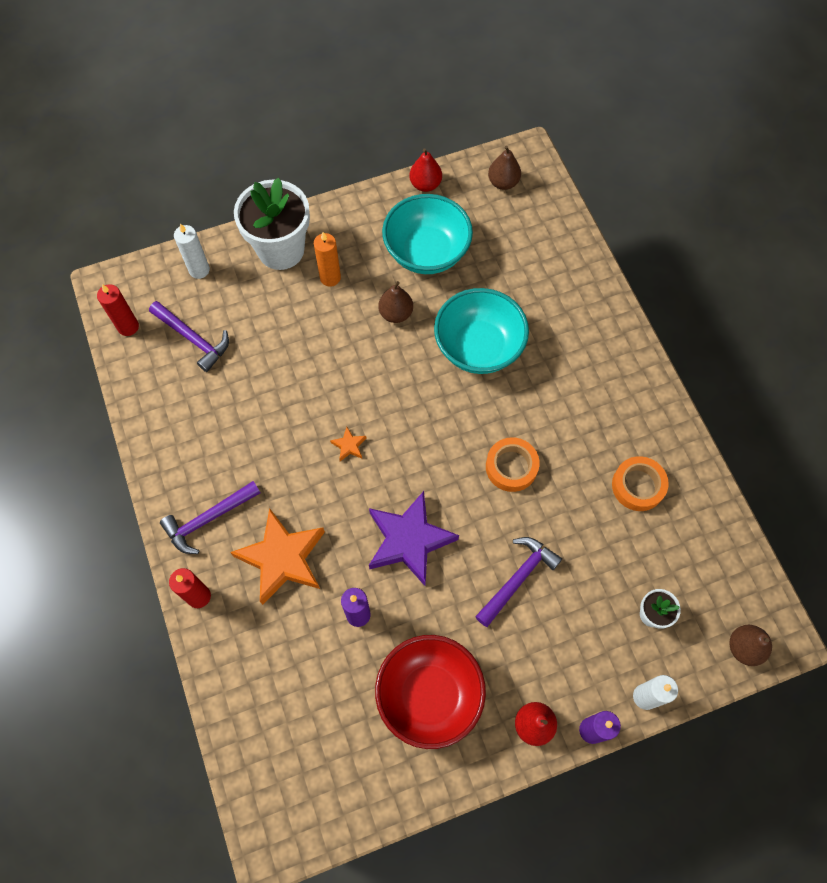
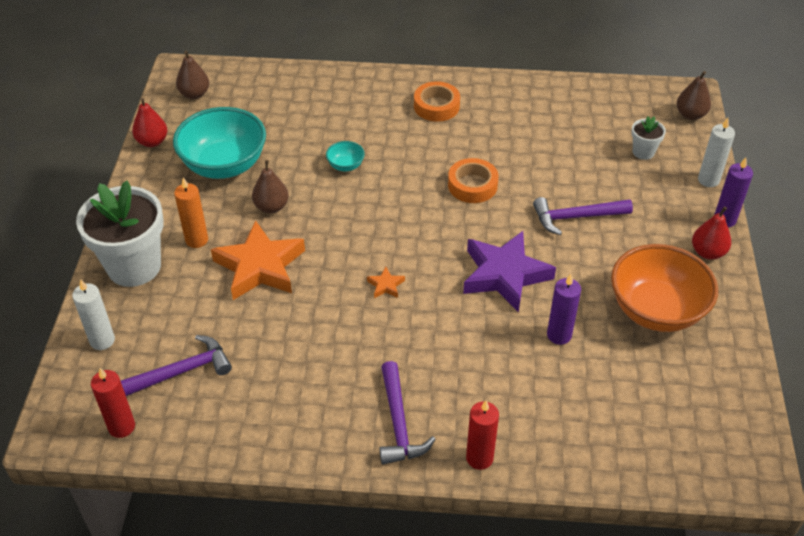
camera: 65 degrees left, 20 degrees down
(282, 558) = (474, 374): orange star -> orange star (260, 266)
(429, 695) = (656, 310): red bowl -> orange bowl
(478, 347) = (345, 165): turquoise bowl -> turquoise bowl, size x0.43
(517, 579) = (576, 217): purple hammer -> purple hammer turned 75 degrees counterclockwise
(638, 486) = (532, 120): orange tape -> orange tape (436, 106)

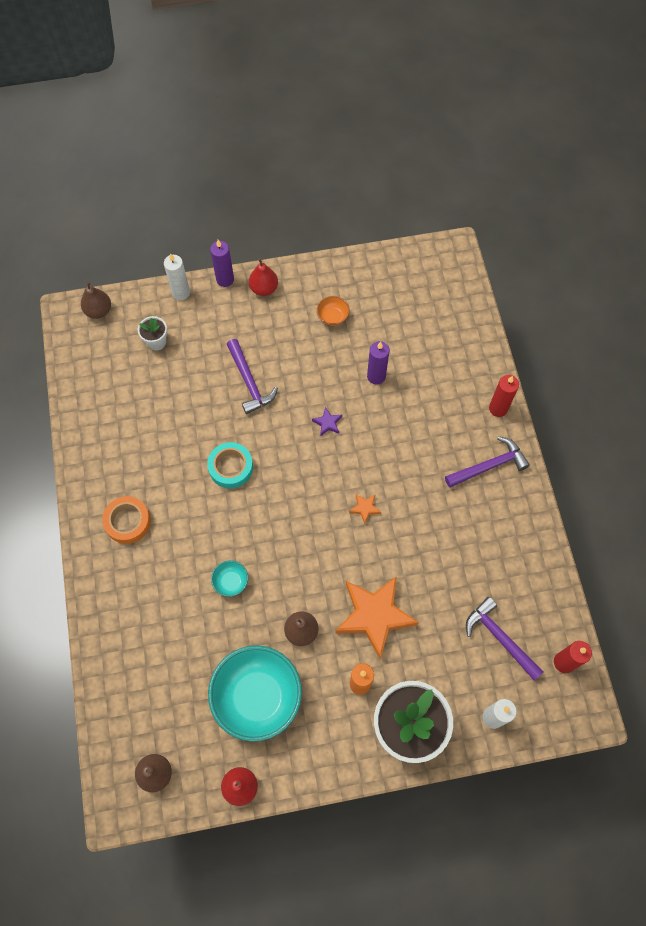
camera: 105 degrees left, 20 degrees up
(472, 185) = (231, 467): orange tape -> turquoise tape
(504, 275) = (327, 423): purple star -> purple star, size x0.40
(656, 310) = (332, 317): orange bowl -> orange bowl, size x0.43

